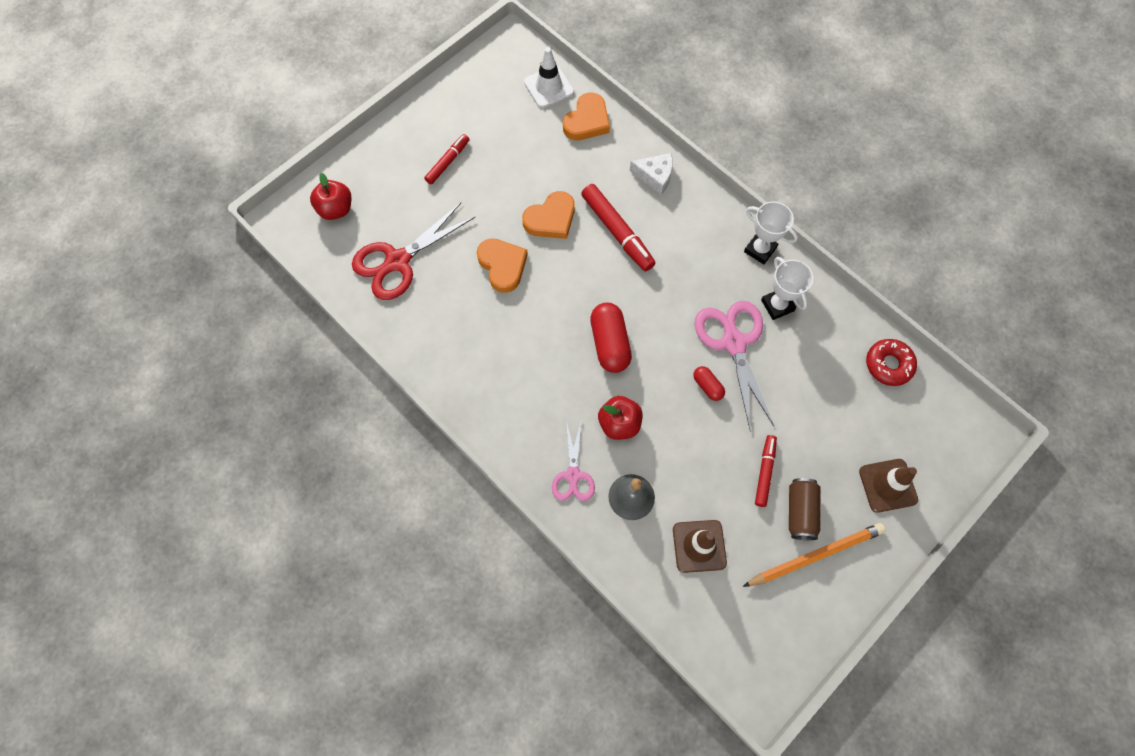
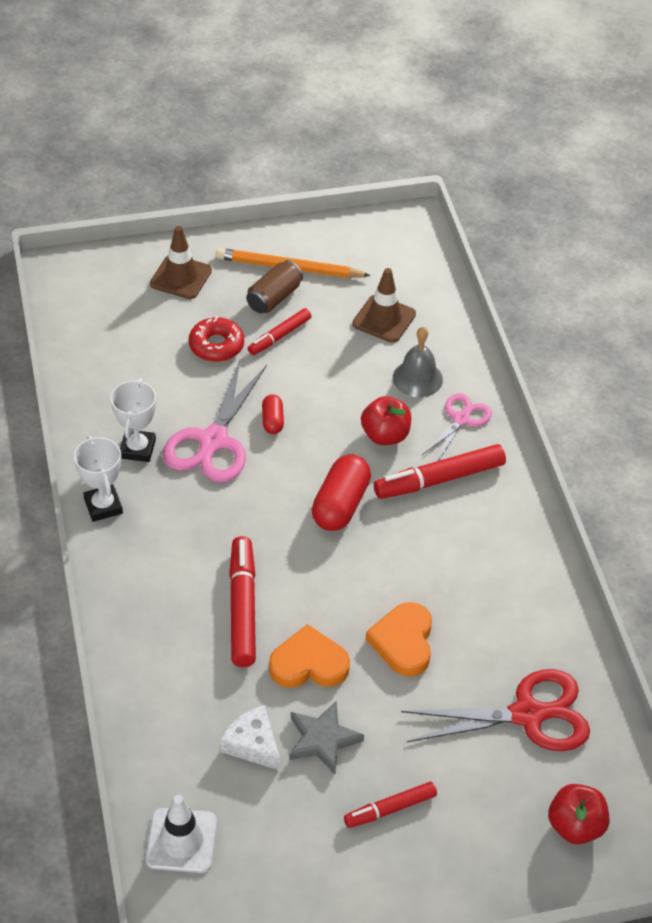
camera: 150 degrees left, 20 degrees down
(511, 179) = (322, 740): none -> grey star
(556, 407) = (439, 479): none -> red marker
(587, 121) = (169, 762): orange heart -> none
(655, 176) = (145, 645): white cheese -> white cheese (253, 744)
(888, 365) = (84, 351): red donut -> red donut (216, 345)

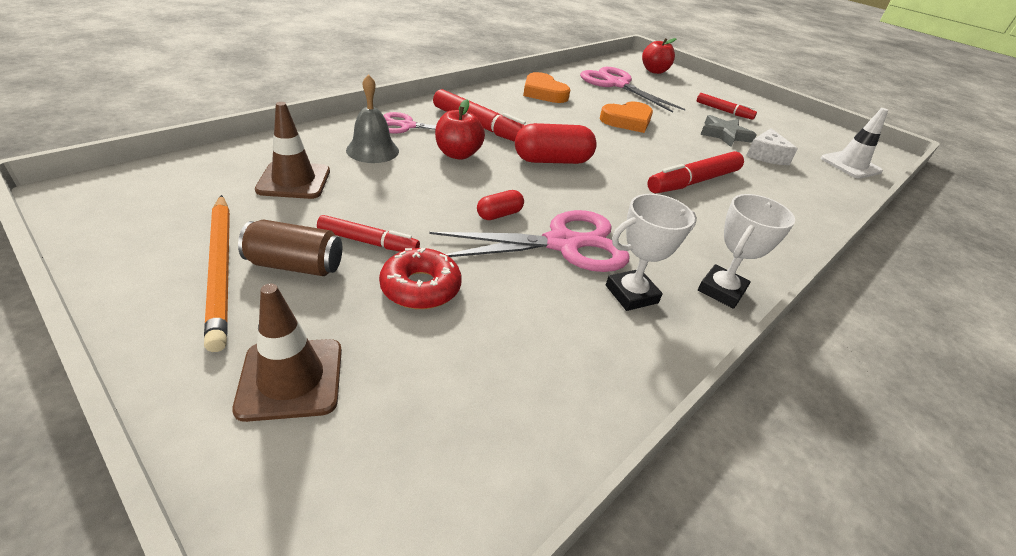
camera: 125 degrees left, 10 degrees down
(309, 664) = (690, 148): orange heart -> orange heart (543, 92)
(527, 715) = (617, 84): red scissors -> pink scissors

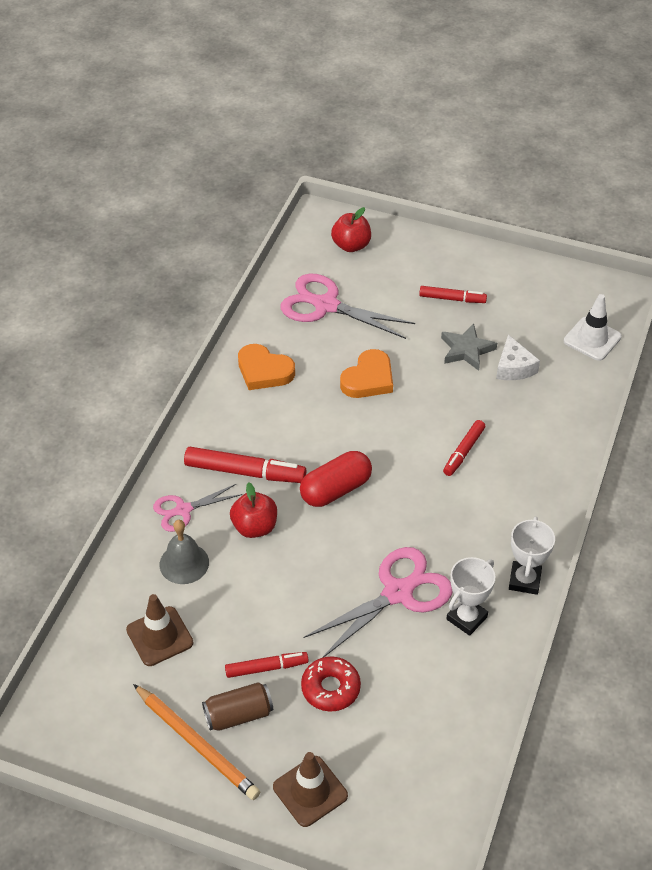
camera: 20 degrees left, 10 degrees up
(499, 214) = (335, 586): red capsule -> none
(693, 182) = (463, 452): red marker -> red marker, size x0.61

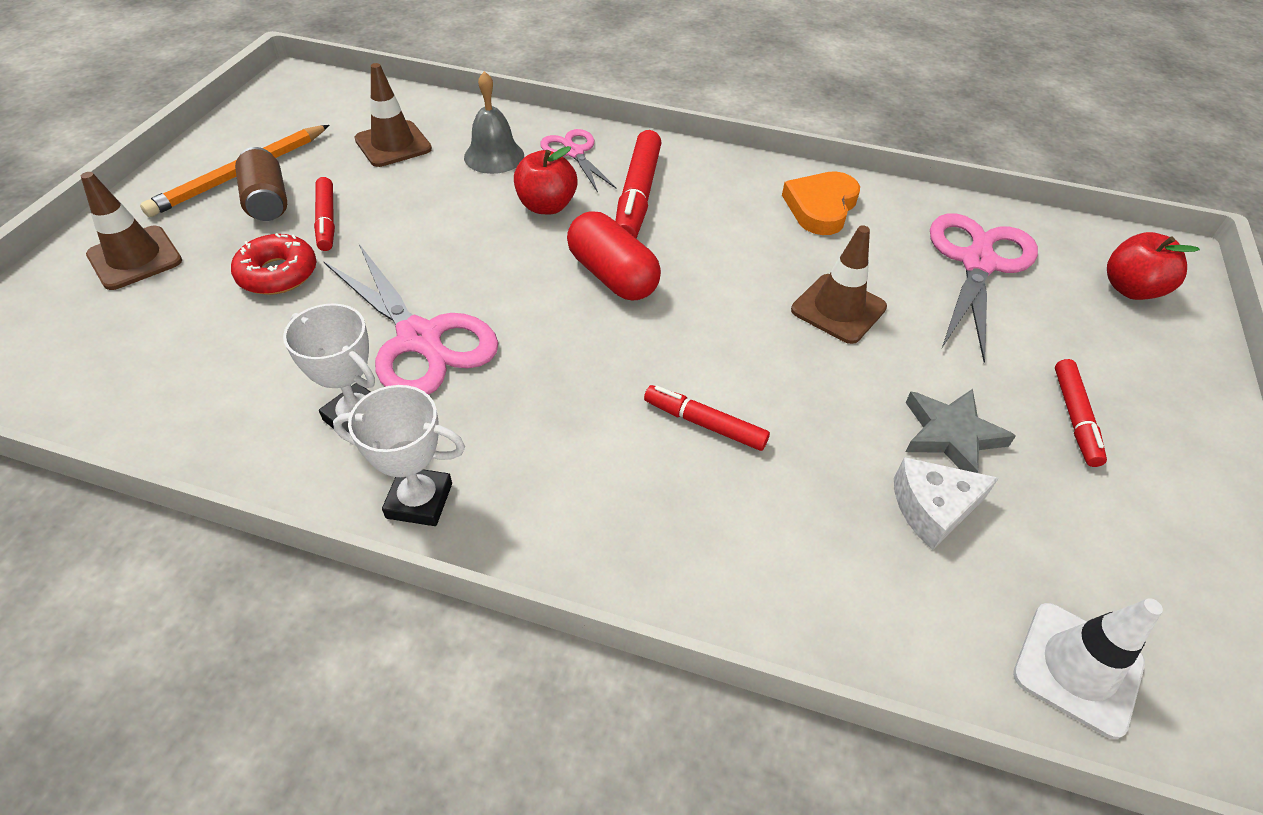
camera: 85 degrees right, 0 degrees up
(368, 379) = (838, 309): orange heart -> brown traffic cone

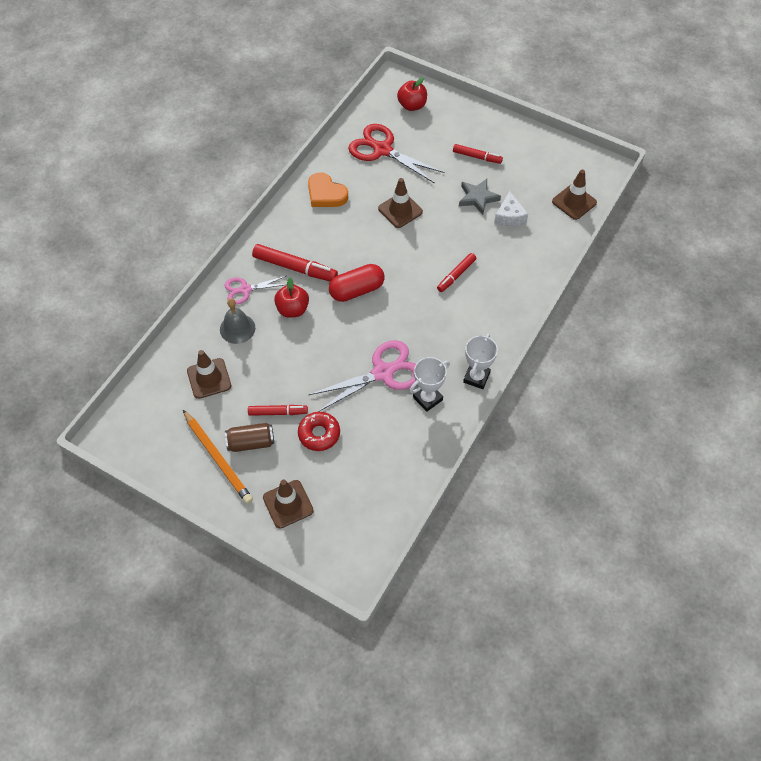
camera: 75 degrees left, 10 degrees up
(978, 263) = (382, 150): pink scissors -> red scissors
(1077, 668) = (574, 202): white traffic cone -> brown traffic cone

